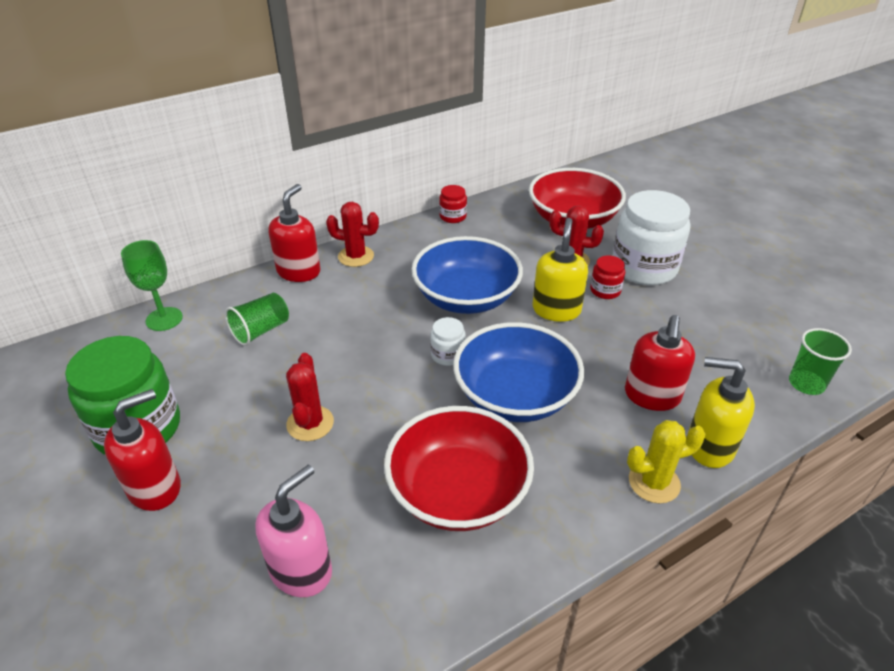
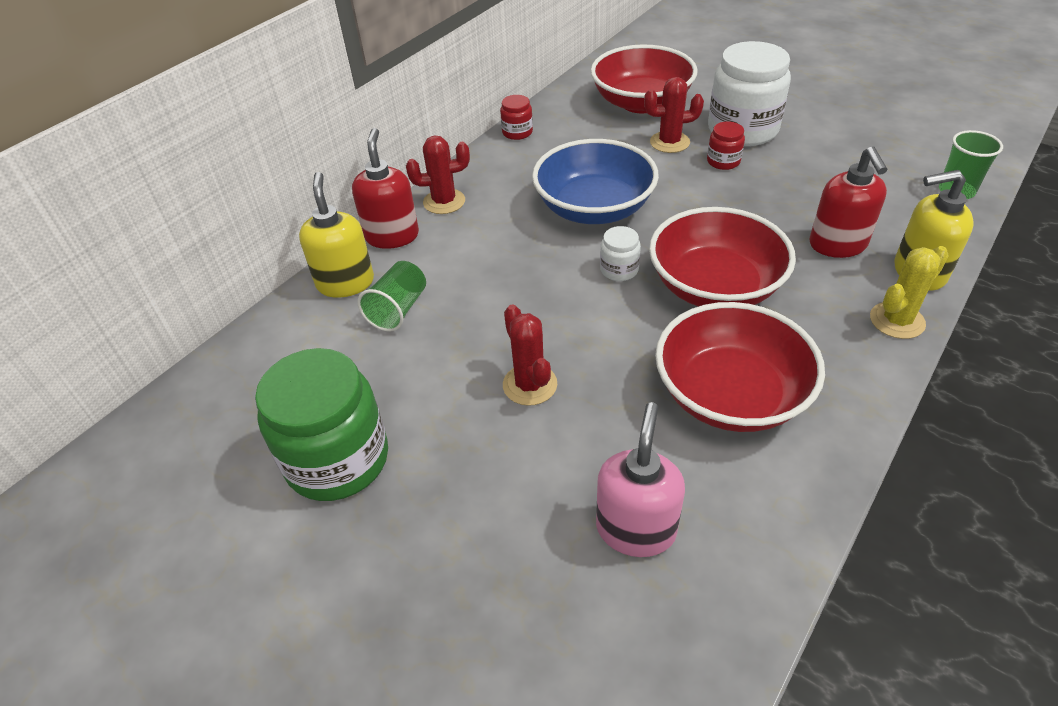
camera: 20 degrees left, 5 degrees up
(155, 488) = (409, 512): red soap dispenser -> none
(164, 319) = (271, 334): green goblet -> none
(515, 396) = (715, 286): blue bowl -> red bowl
(556, 310) = (691, 193): yellow soap dispenser -> yellow soap dispenser (345, 283)

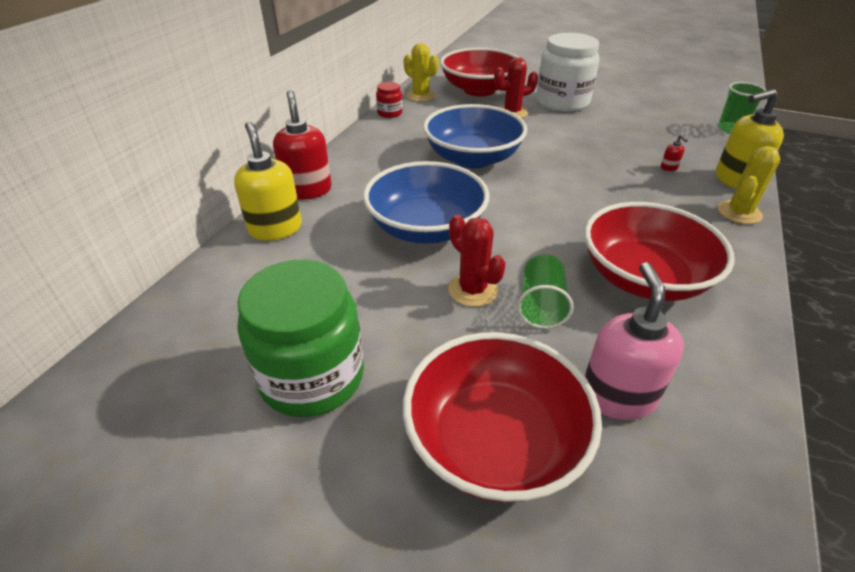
camera: 15 degrees left, 5 degrees down
(398, 310) = (331, 244): green cup -> green cup (541, 305)
(444, 202) = (345, 162): red cactus -> none
(506, 300) = (426, 228): none -> blue bowl
(564, 108) = (421, 96): none -> yellow cactus
(619, 270) = (511, 198): white jar -> none
(715, 286) = (592, 203): red bowl -> red bowl (495, 441)
(723, 161) = (558, 122): red jar -> none
(838, 245) = (669, 168): red soap dispenser -> red soap dispenser, size x0.40

